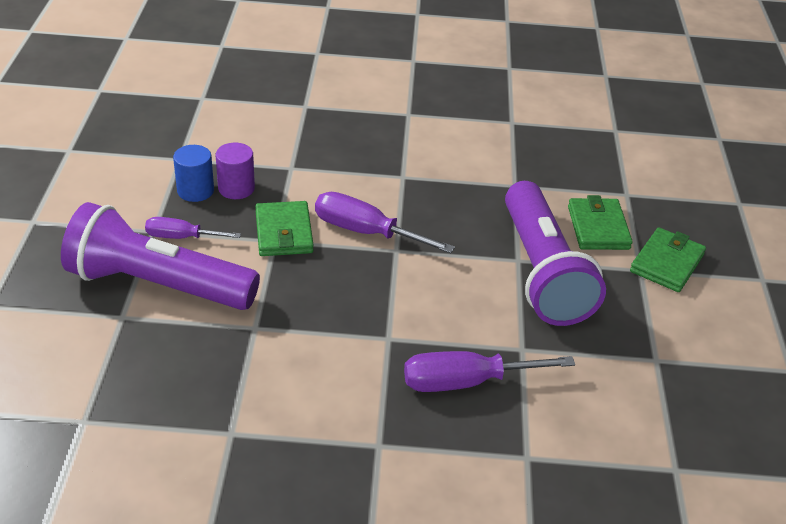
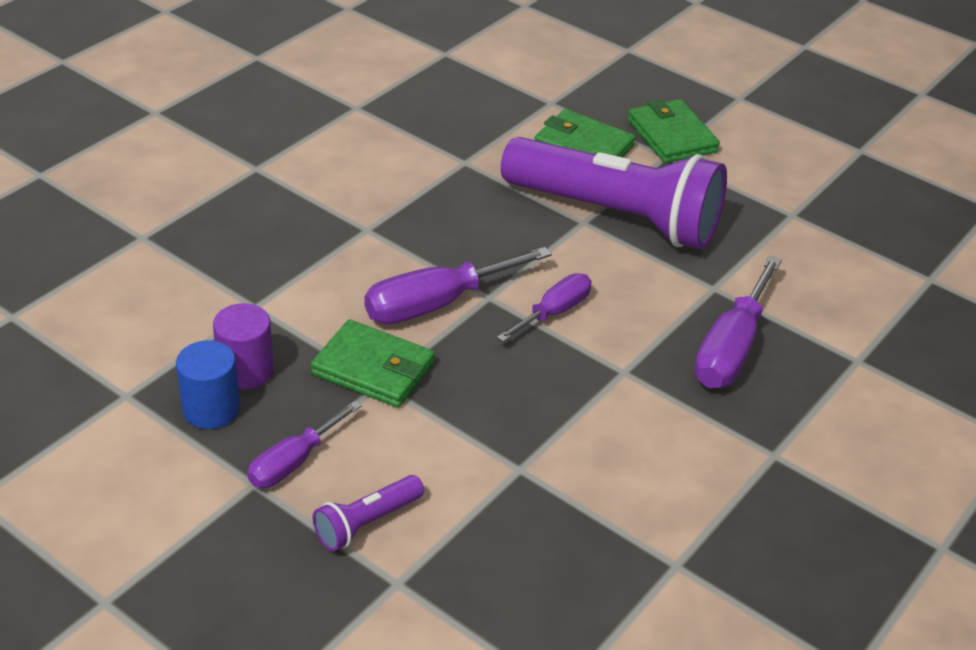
camera: 55 degrees left, 0 degrees up
(158, 285) = (367, 523): purple flashlight -> purple flashlight, size x0.41
(412, 283) = (554, 312): none -> purple screwdriver

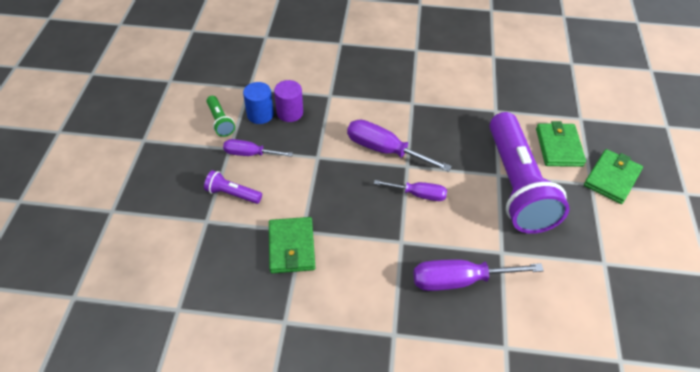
camera: 60 degrees right, 10 degrees up
(173, 469) = (220, 121): none -> green flashlight
(373, 369) = (324, 150): green wallet -> green wallet (291, 247)

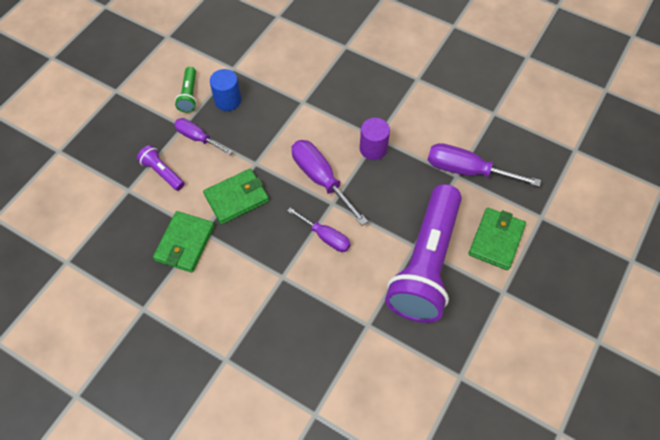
camera: 25 degrees right, 10 degrees up
(290, 113) = (255, 108): purple cylinder -> purple cylinder (373, 149)
(459, 280) = (312, 335): purple screwdriver -> purple screwdriver (467, 170)
(611, 178) = (529, 294): green wallet -> green wallet (236, 198)

